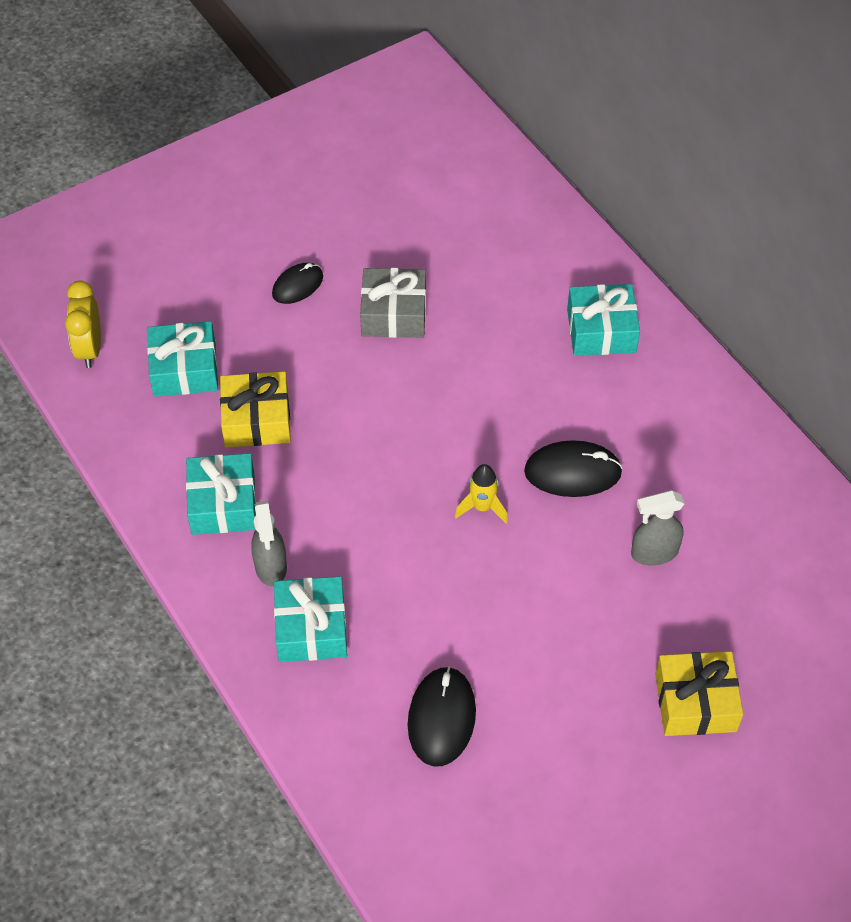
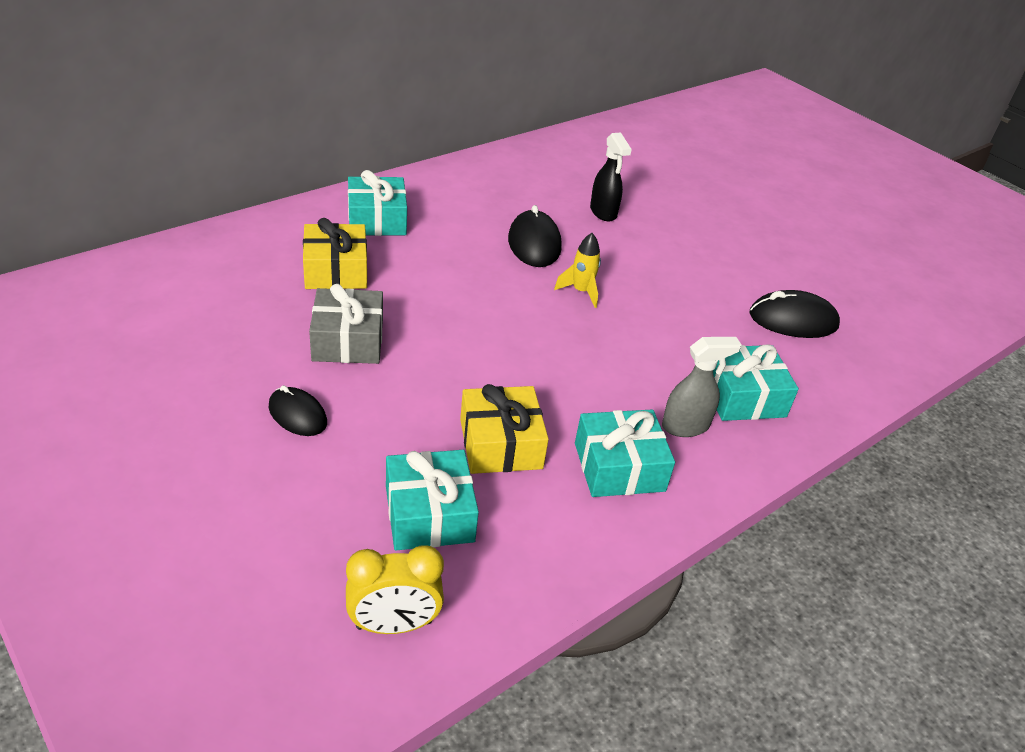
camera: 100 degrees left, 15 degrees down
(653, 553) = (603, 212): grey spray bottle -> black spray bottle
(695, 702) = (722, 206): yellow gift -> yellow gift (336, 270)

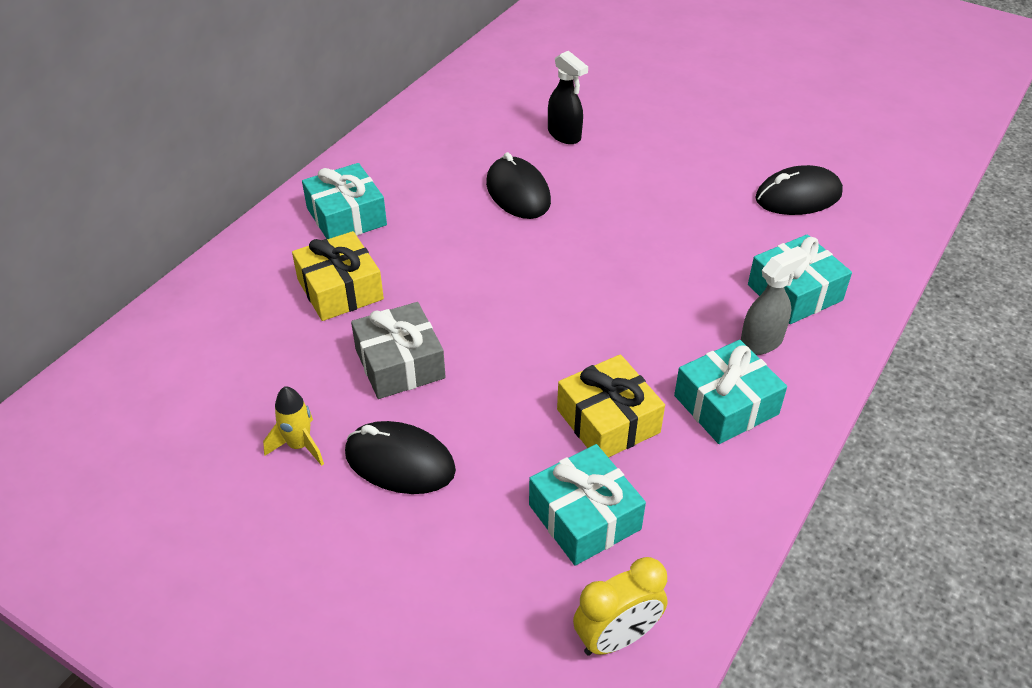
camera: 15 degrees left, 5 degrees up
(297, 415) = (400, 462): black mouse -> black mouse, size x1.52
(581, 292) = (592, 232): yellow rocket -> yellow rocket (299, 446)

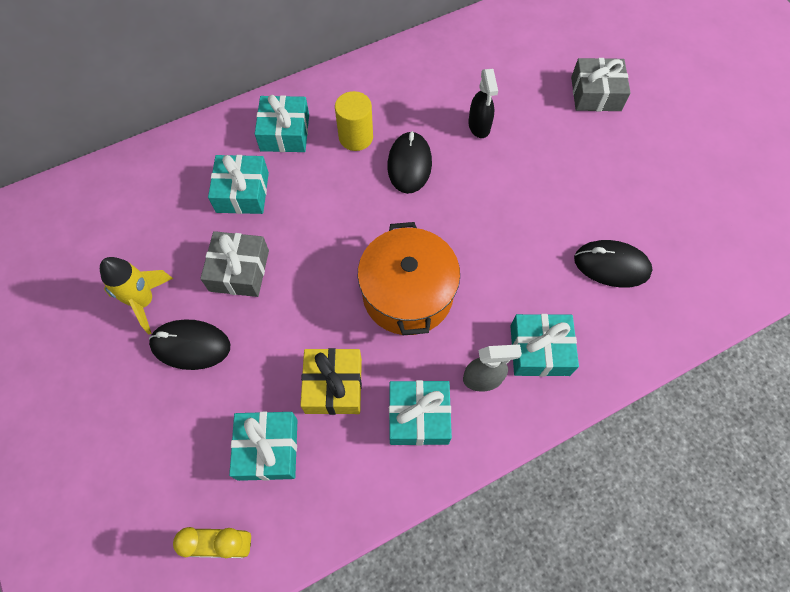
camera: 30 degrees right, 20 degrees up
(299, 446) = (144, 301): yellow rocket -> yellow rocket, size x1.51
(340, 289) = (242, 192): yellow gift -> turquoise gift
(400, 462) = (191, 345): black mouse -> black mouse turned 45 degrees counterclockwise
(436, 191) = (356, 137): none -> yellow cylinder
(616, 303) = (407, 294): none -> orange pot
(658, 70) = (595, 94): none -> grey gift

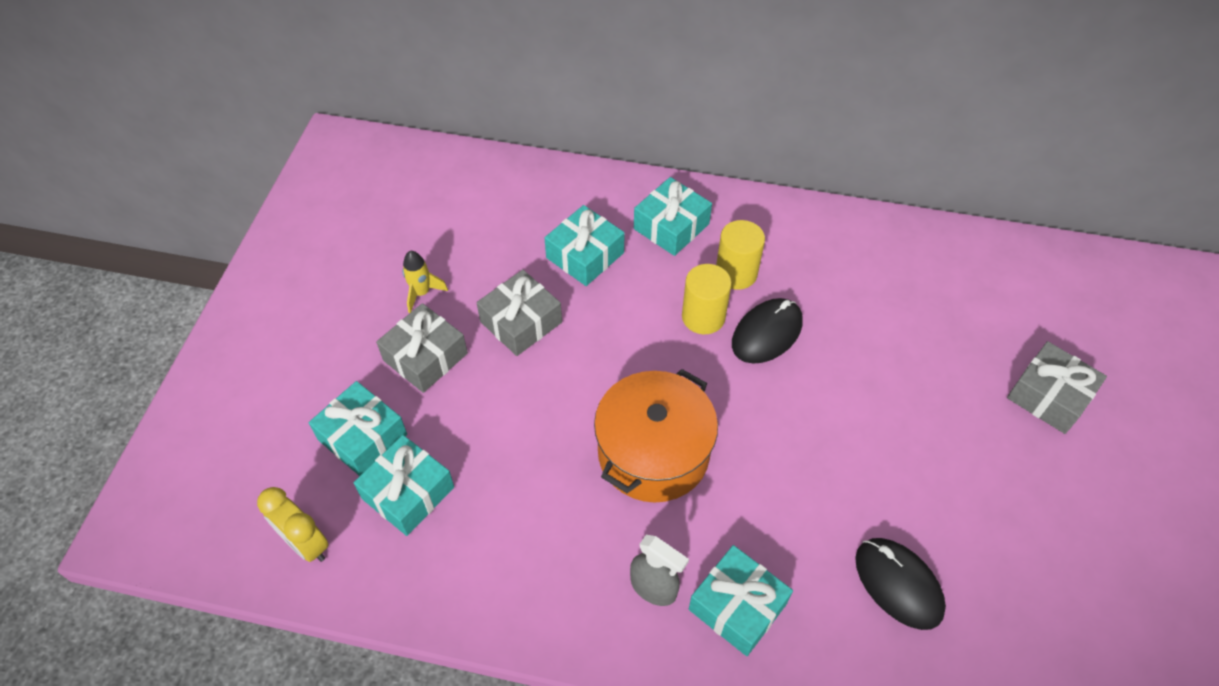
camera: 40 degrees right, 10 degrees down
(144, 301) = (422, 293): yellow rocket -> yellow rocket, size x0.66
(191, 345) = (425, 357): black mouse -> grey gift
(333, 386) = (511, 483): yellow gift -> none
(360, 181) = (703, 317): none -> yellow cylinder
(418, 416) = (561, 572): turquoise gift -> turquoise gift (362, 437)
(479, 126) = (876, 344): black spray bottle -> none

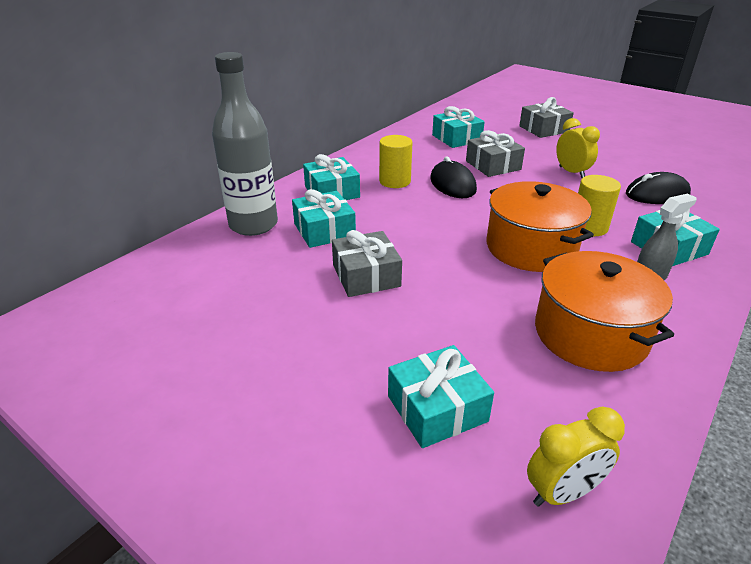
camera: 65 degrees left, 20 degrees down
(408, 493) = (521, 389): turquoise gift -> turquoise gift (456, 138)
(422, 293) = (284, 324): yellow rocket -> none
(425, 357) = (364, 339): grey gift -> grey gift (493, 165)
(512, 537) = (590, 334): none -> orange pot
(563, 196) = (253, 225): none -> grey bottle
(703, 317) = (422, 201): yellow cylinder -> yellow cylinder (589, 227)
(900, 462) = (571, 172): none -> yellow clock

